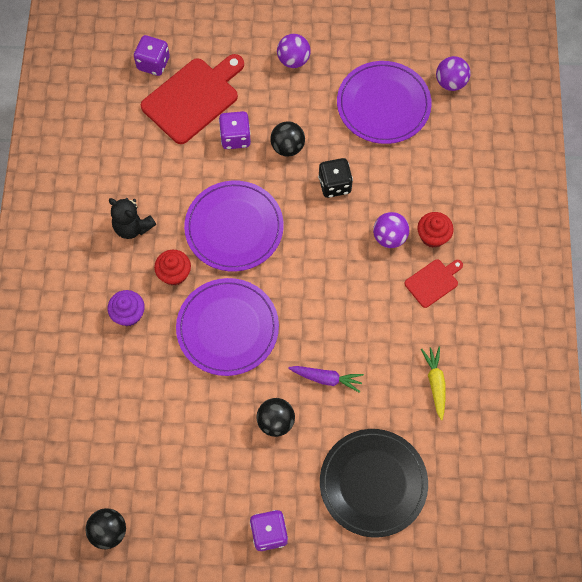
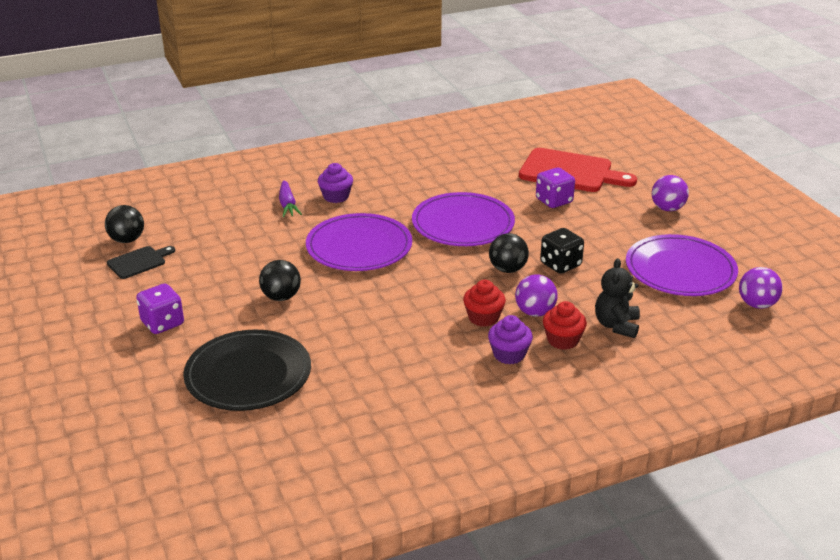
camera: 65 degrees right, 35 degrees down
(133, 227) = (419, 177): black teddy bear -> black teddy bear (616, 325)
(153, 63) = (582, 146): purple dice -> none
(156, 529) = (139, 262): none -> black cutting board
(174, 273) = (391, 207): red cupcake -> red cupcake (483, 318)
(287, 147) = (573, 229): black ball -> black ball (507, 269)
(327, 379) = (346, 315): purple carrot -> purple carrot (288, 205)
(433, 282) = (509, 354): red cutting board -> purple cupcake
(435, 383) = (391, 387): yellow carrot -> none

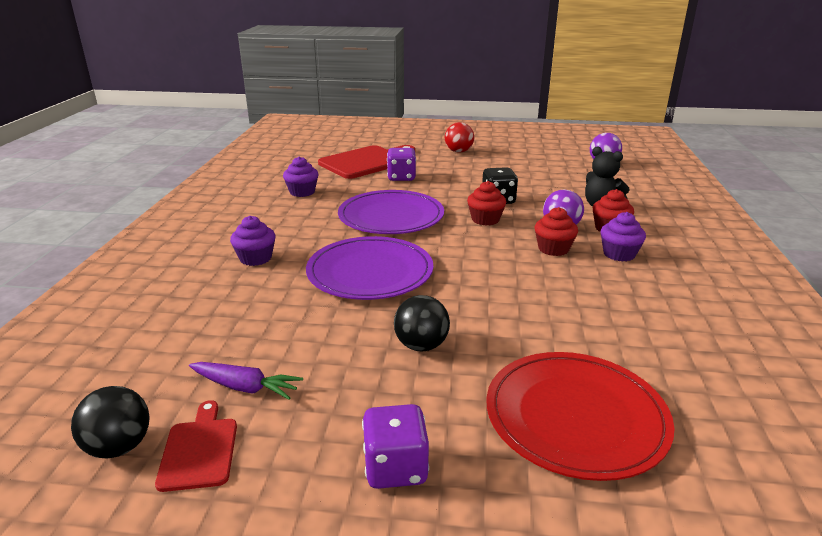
camera: 60 degrees left, 5 degrees down
(139, 262) = (199, 450): black cutting board -> red cutting board
(248, 374) = (575, 417): black plate -> red plate
(288, 205) = (229, 289): purple carrot -> purple carrot (246, 387)
(465, 169) = (302, 192): none -> purple cupcake
(507, 269) = (485, 219): black ball -> red cupcake
(667, 208) = (458, 151): purple ball -> red ball
(680, 270) = (542, 169): purple plate -> none

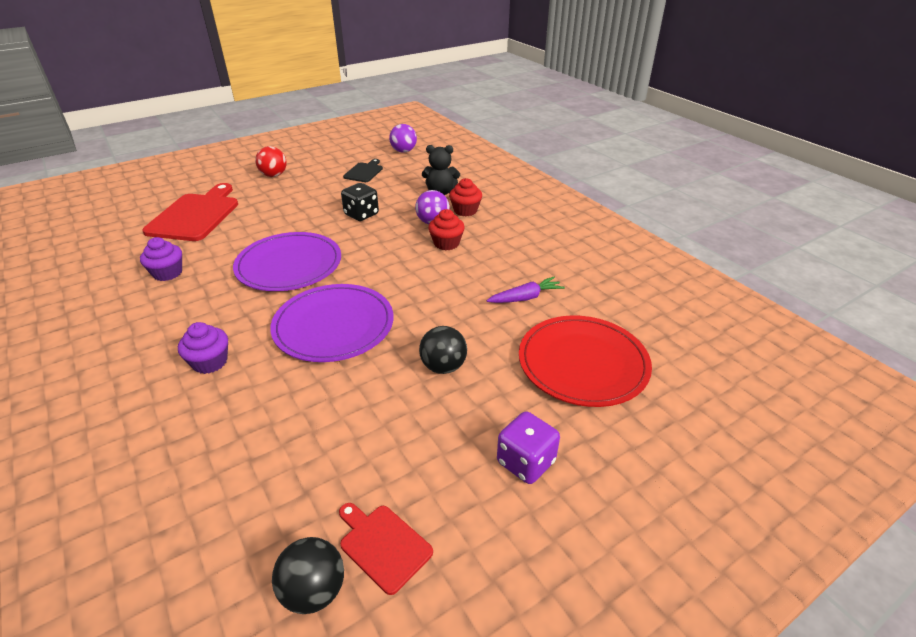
camera: 40 degrees left, 10 degrees up
(246, 387) = (355, 476): purple carrot -> purple carrot (526, 297)
(401, 177) = (251, 221): purple dice -> none
(485, 219) = (371, 237): red cupcake -> none
(542, 169) = (364, 172): none -> black cutting board
(619, 254) = (491, 230): purple cupcake -> none

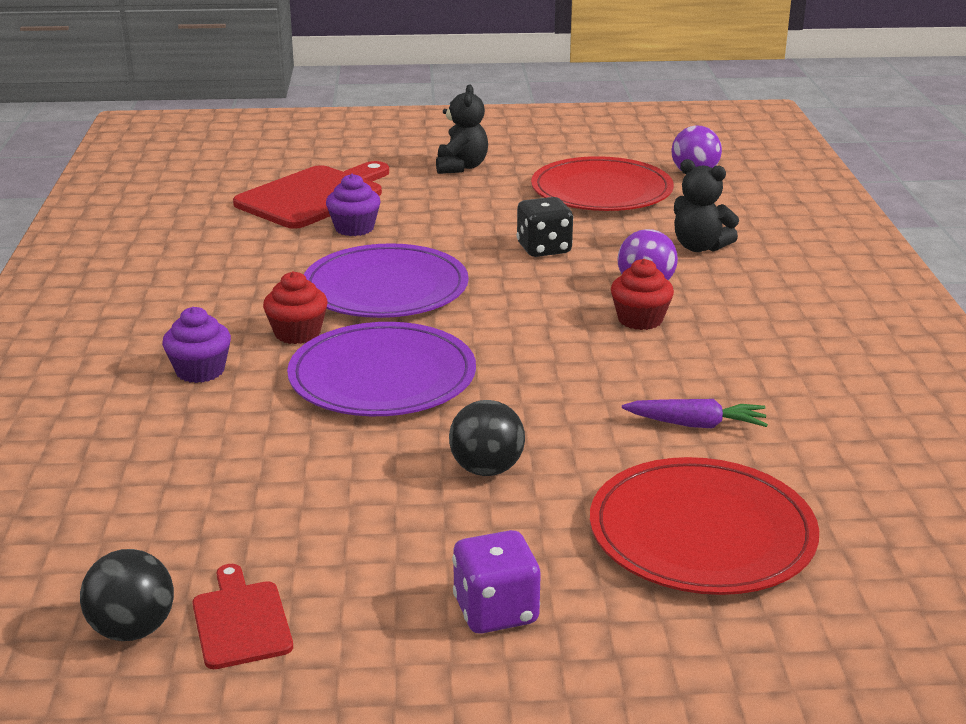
camera: 30 degrees right, 10 degrees down
(167, 273) = (227, 258): purple cupcake -> purple cupcake (354, 228)
(274, 175) = (461, 167): red ball -> black teddy bear
(364, 172) = (601, 191): black cutting board -> red plate
(465, 210) = (716, 282): red cupcake -> red cupcake (297, 333)

